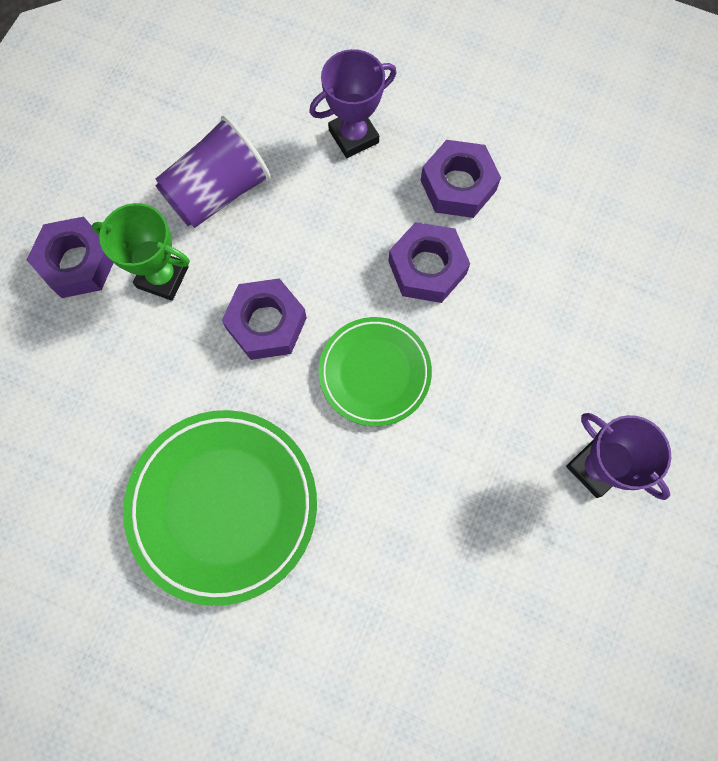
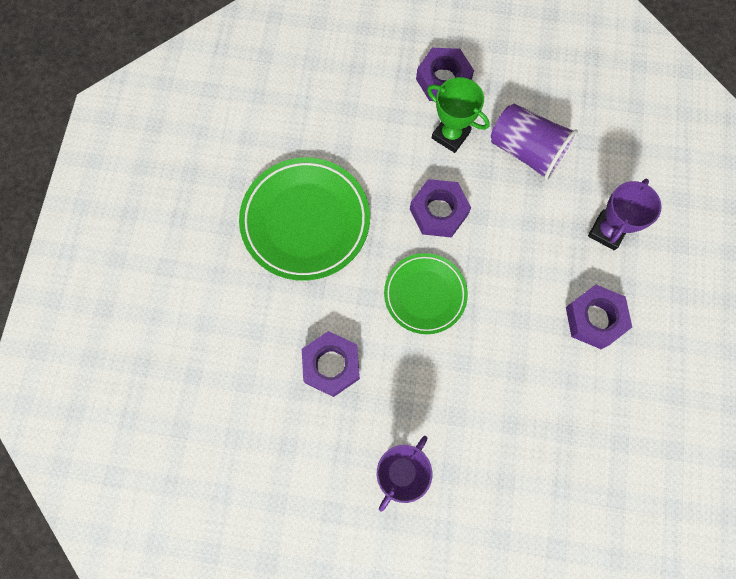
camera: 75 degrees right, 0 degrees up
(162, 277) = (450, 135): green trophy -> green trophy turned 60 degrees counterclockwise
(353, 136) = (607, 231): purple trophy -> purple trophy turned 75 degrees clockwise
(427, 268) = (518, 312): purple nut -> purple nut (331, 365)

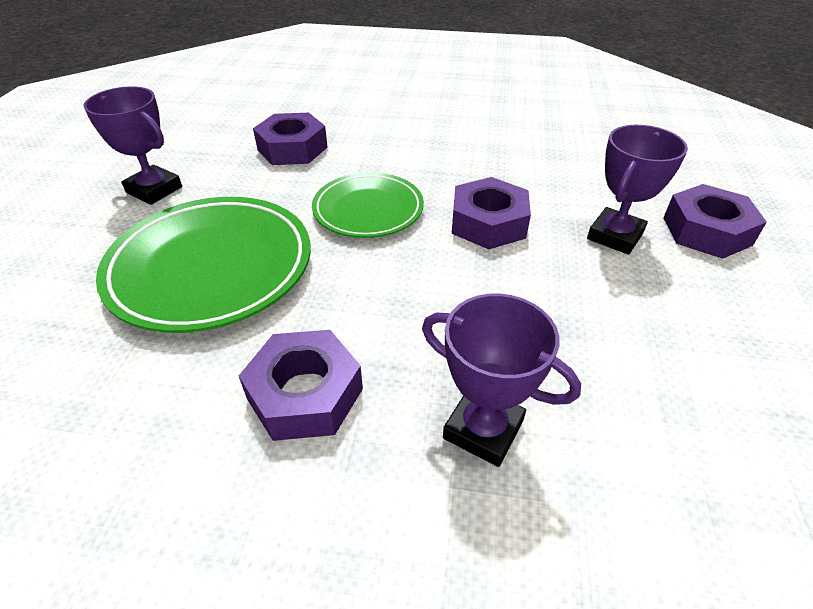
camera: 90 degrees right, 30 degrees down
(305, 221) = (461, 133): green plate -> green plate (211, 268)
(450, 135) = (615, 236): green trophy -> purple trophy
(526, 151) = (620, 318): purple cup -> none

